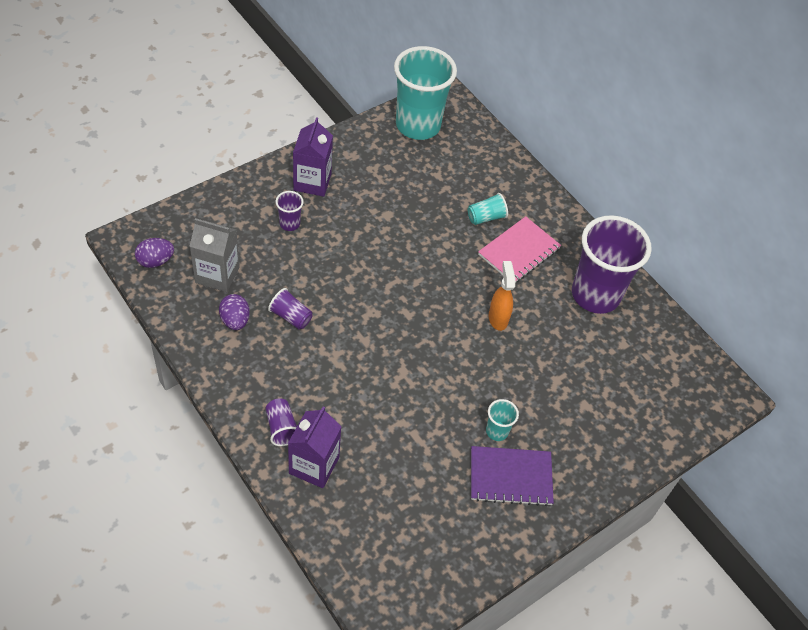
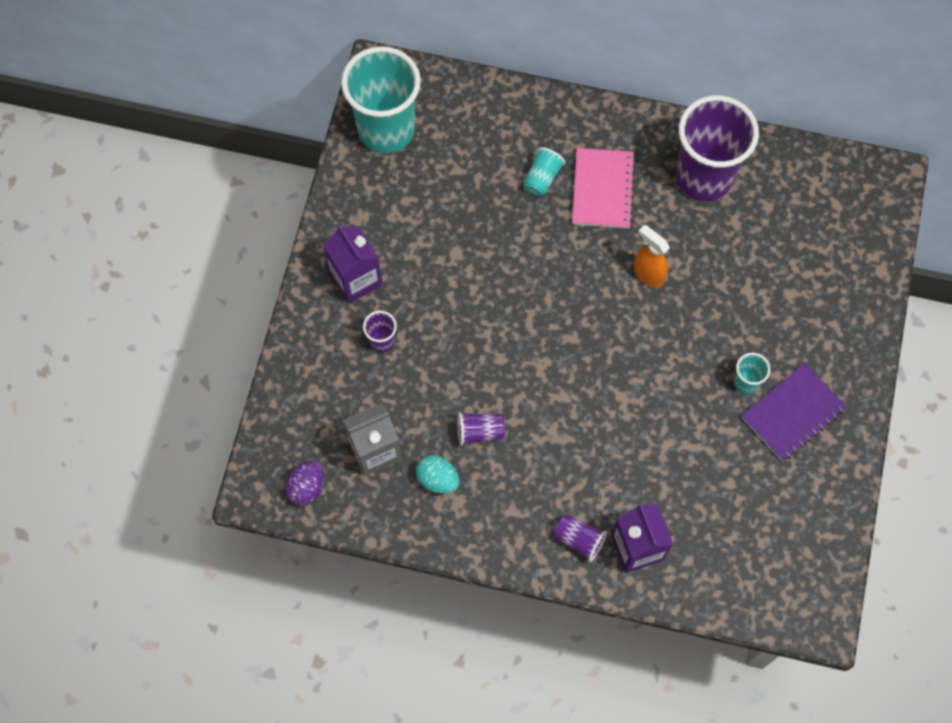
camera: 35 degrees left, 15 degrees up
(235, 320) = (438, 479): purple egg -> turquoise egg

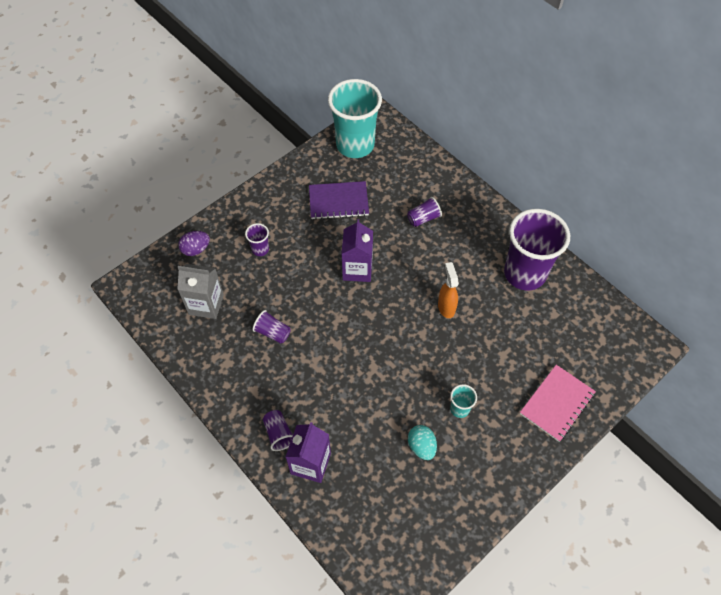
camera: 35 degrees right, 10 degrees down
(307, 487) = (152, 300): purple egg -> purple egg (196, 249)
(356, 279) = (274, 209): purple carton -> purple carton (357, 269)
(438, 479) = (226, 343): turquoise egg -> turquoise egg (421, 446)
(542, 178) = (423, 218): turquoise cup -> purple cup
(602, 189) = (455, 245): pink notebook -> pink notebook (556, 403)
(793, 413) = (477, 448): purple notebook -> purple notebook (338, 201)

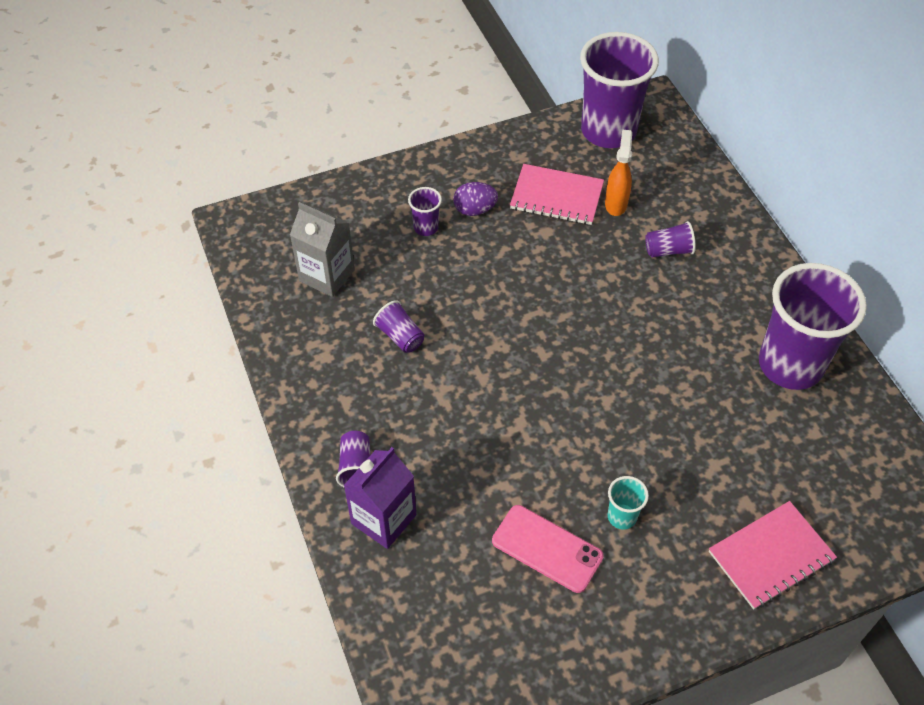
camera: 20 degrees right, 5 degrees down
(196, 249) = (341, 204): purple egg -> purple egg (475, 210)
(338, 201) = (556, 196): purple notebook -> pink notebook
(355, 145) = (608, 131): turquoise cup -> purple cup
(357, 269) = (548, 290): purple carton -> none
(421, 446) = (547, 549): turquoise egg -> pink phone
(446, 307) = (655, 375): orange spray bottle -> orange spray bottle (616, 204)

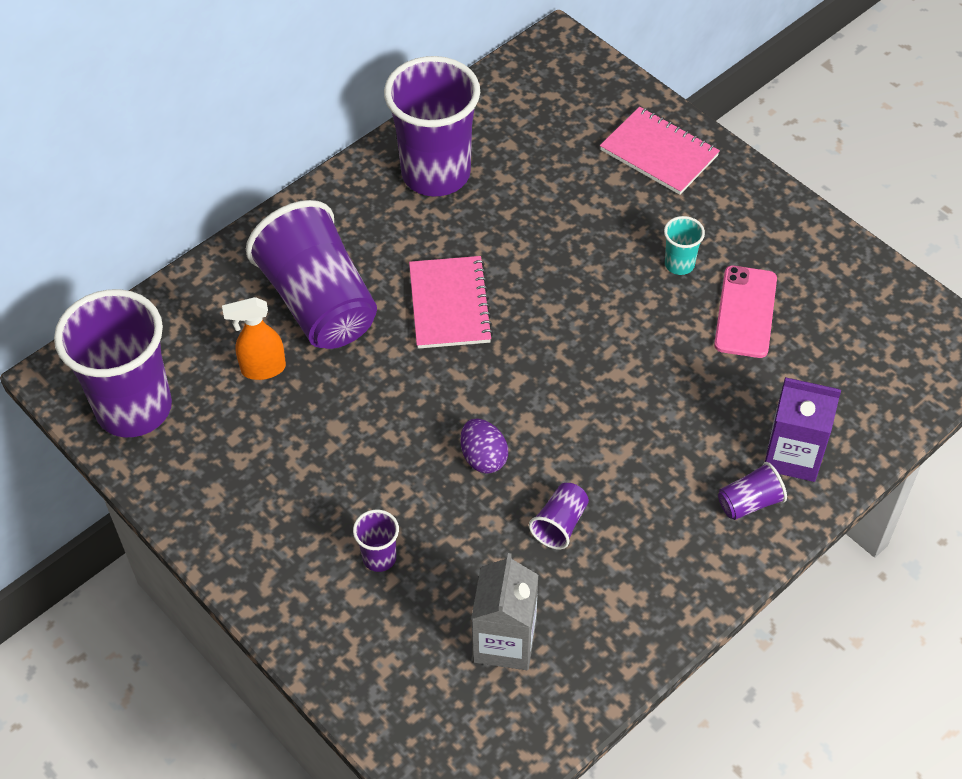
camera: 110 degrees left, 0 degrees up
(475, 210) = (328, 513): purple egg -> purple egg (483, 458)
(556, 196) = (272, 432): pink notebook -> pink notebook (449, 304)
(668, 250) = (319, 303): purple cup -> purple cup, size x2.39

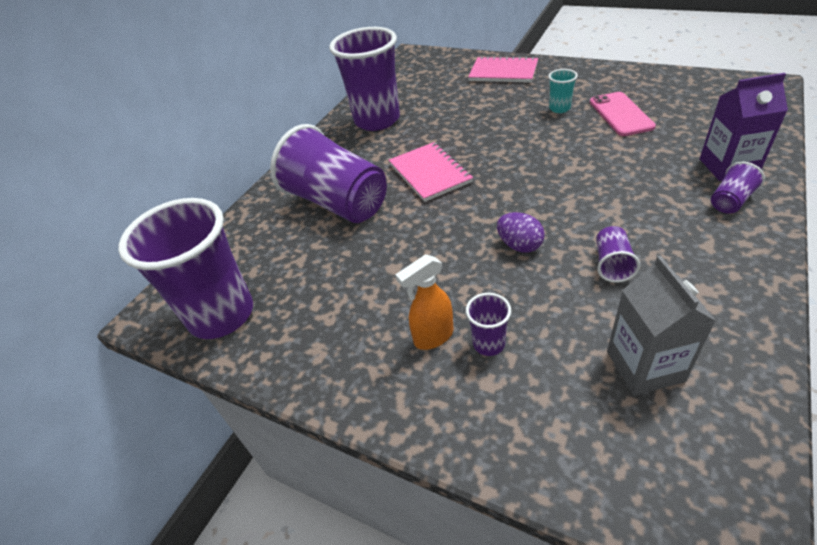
camera: 15 degrees left, 10 degrees down
(262, 369) = (316, 253): orange spray bottle -> orange spray bottle (433, 337)

